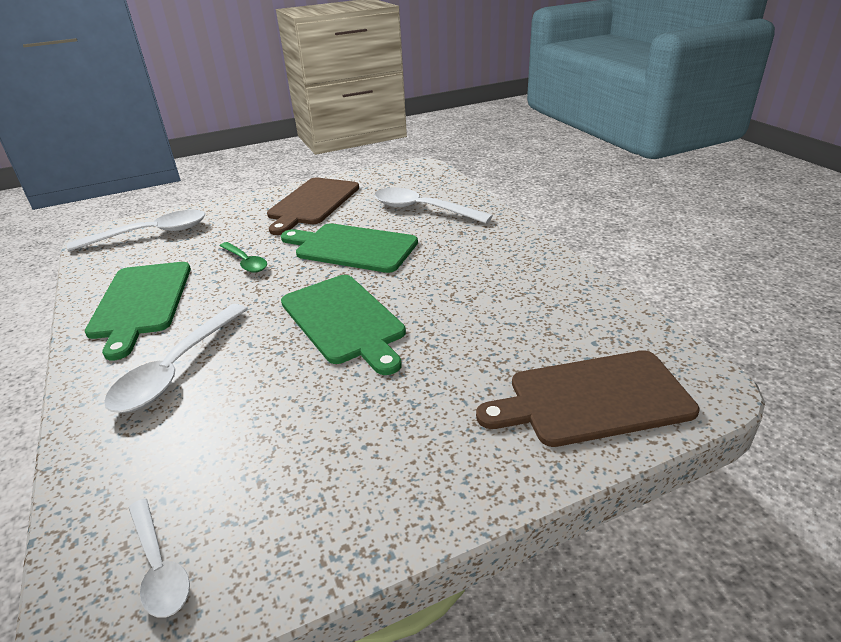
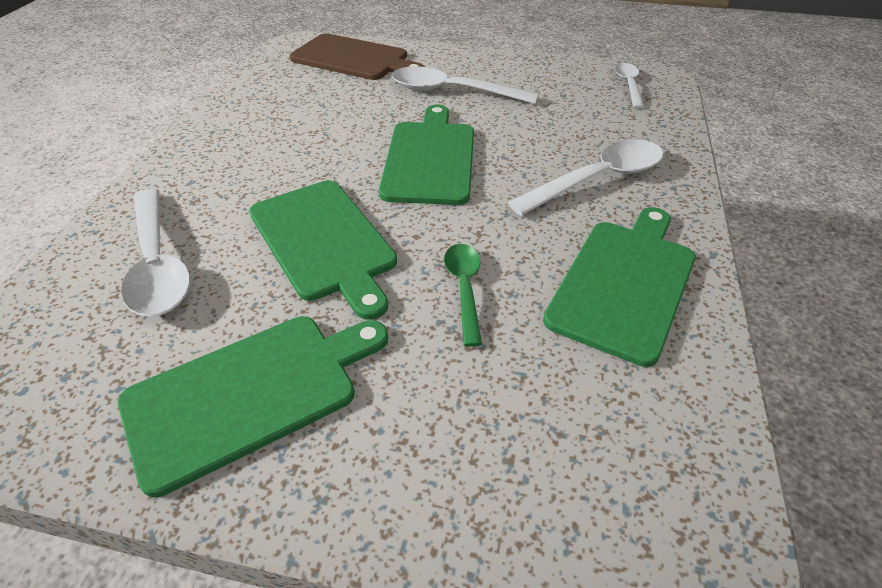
camera: 145 degrees left, 10 degrees up
(150, 234) = (588, 484): white spoon -> white spoon (452, 92)
(312, 203) = (250, 393): brown cutting board -> green cutting board

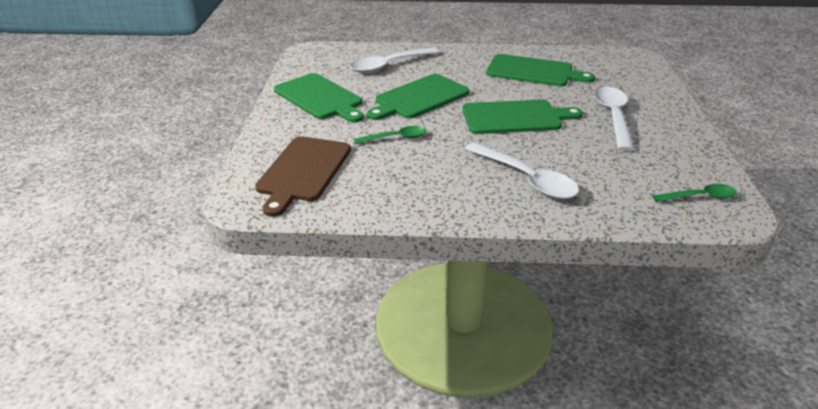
camera: 80 degrees right, 10 degrees down
(354, 58) = (633, 77): brown cutting board -> brown cutting board (303, 171)
(624, 283) = (416, 187): green cutting board -> green cutting board (533, 71)
(628, 85) = (699, 197): white spoon -> green spoon

